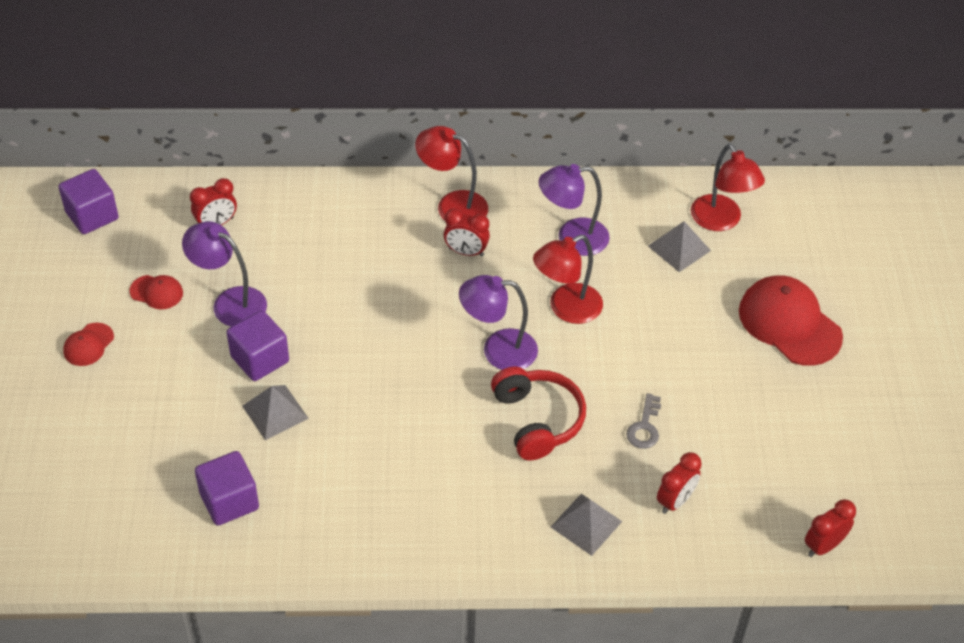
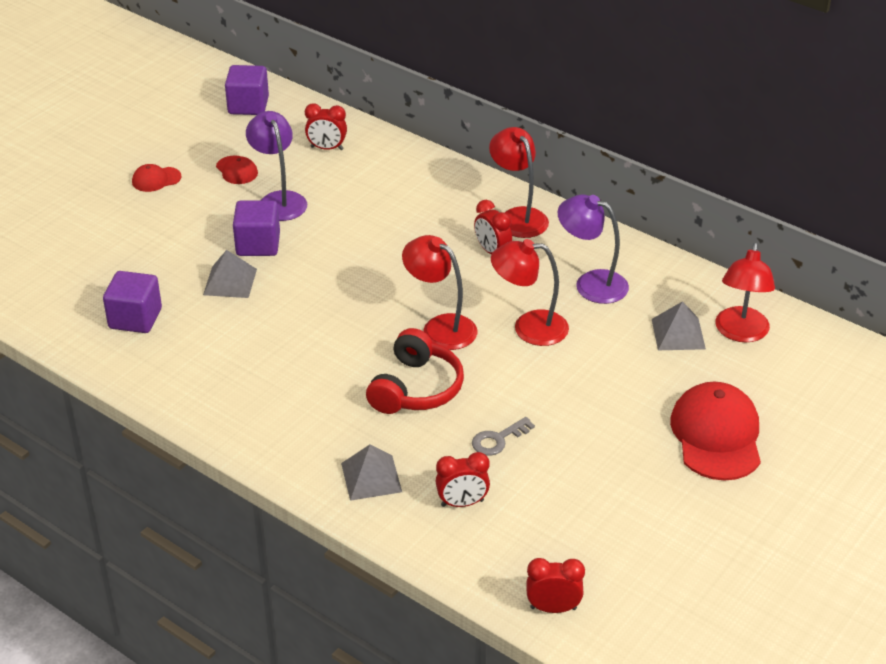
camera: 40 degrees right, 10 degrees down
(498, 350) = (440, 327): purple lamp -> red lamp

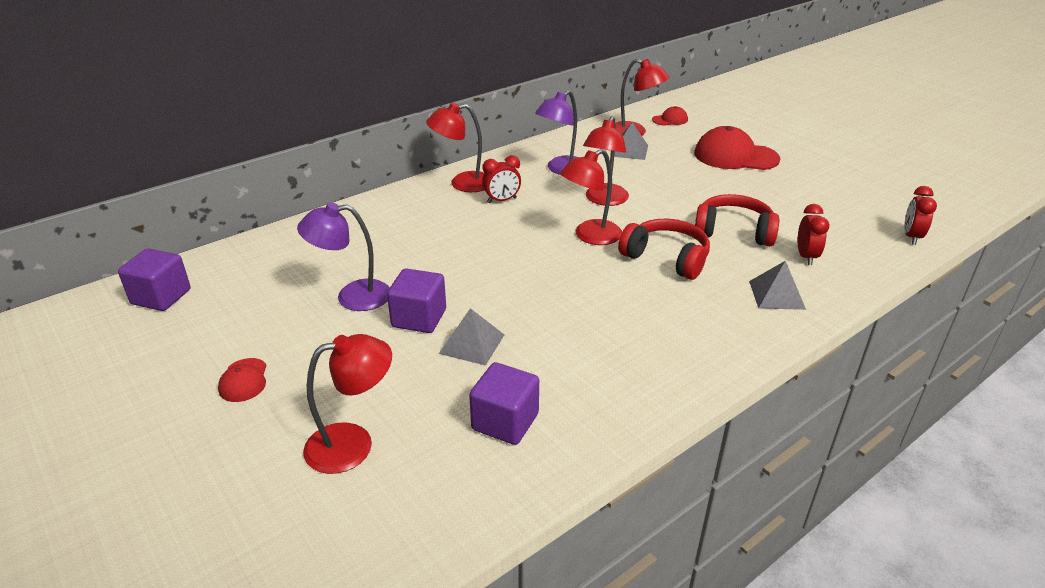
camera: 75 degrees left, 5 degrees down
(98, 249) = (353, 443): none -> red lamp
(237, 170) = (277, 318): red cap -> red cap (670, 120)
(327, 148) = (287, 258): red clock -> none
(498, 440) = (733, 231): grey key -> red headphones

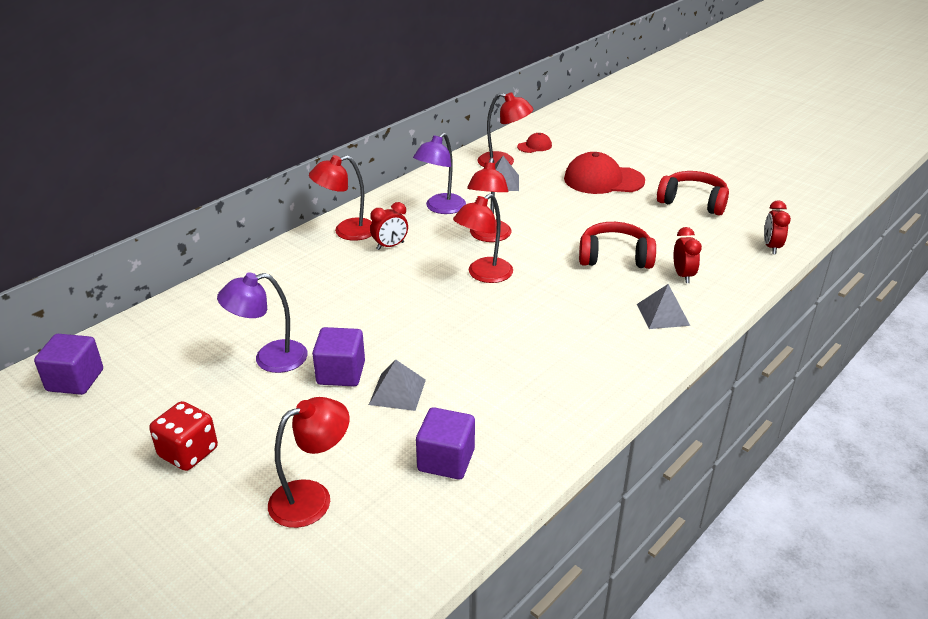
camera: 10 degrees left, 0 degrees up
(243, 380) = (188, 453): red cap -> red dice
(666, 258) = (558, 289): red headphones -> red headphones (693, 202)

